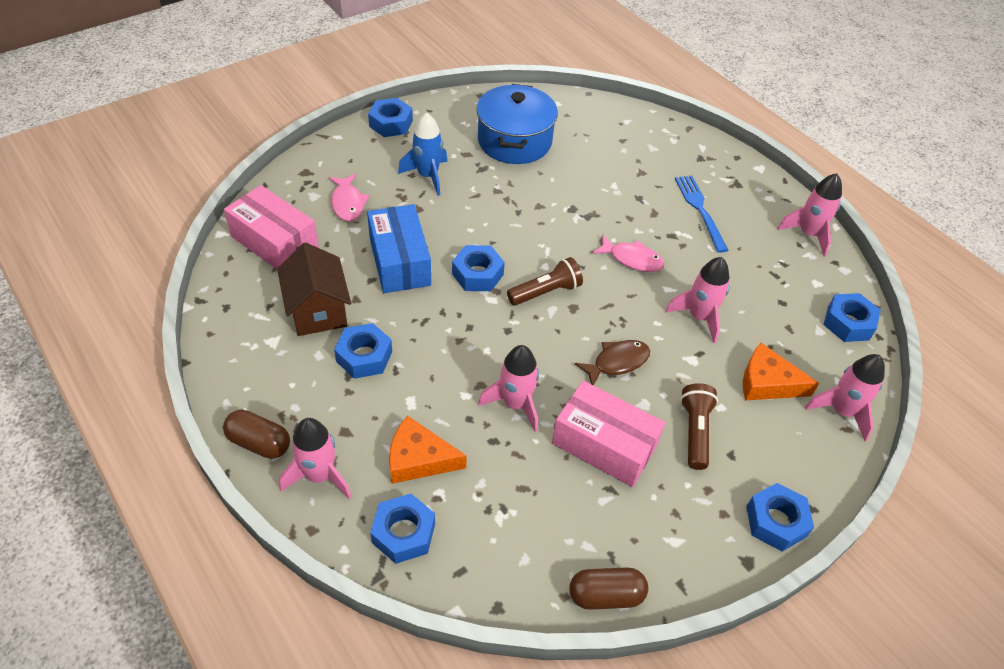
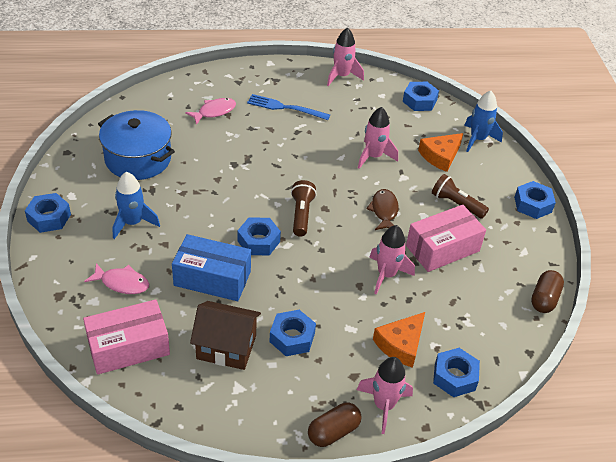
camera: 60 degrees left, 5 degrees down
(632, 259) = (303, 160): pink fish -> pink fish (214, 112)
(841, 412) = (478, 139): pink rocket -> blue rocket

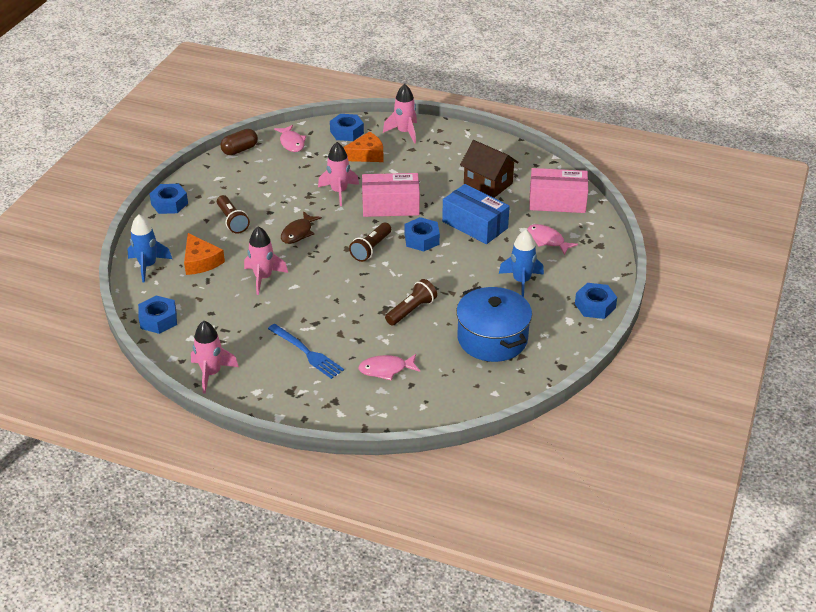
camera: 150 degrees left, 5 degrees down
(223, 164) = (411, 310): none -> brown flashlight
(292, 337) = (438, 177): blue nut -> none
(333, 431) = (445, 130): brown capsule -> none
(440, 156) = (200, 261): orange cheese -> orange cheese turned 75 degrees clockwise
(442, 248) = (278, 196): pink box -> pink box (390, 206)
(501, 332) = (291, 143): none -> pink fish

